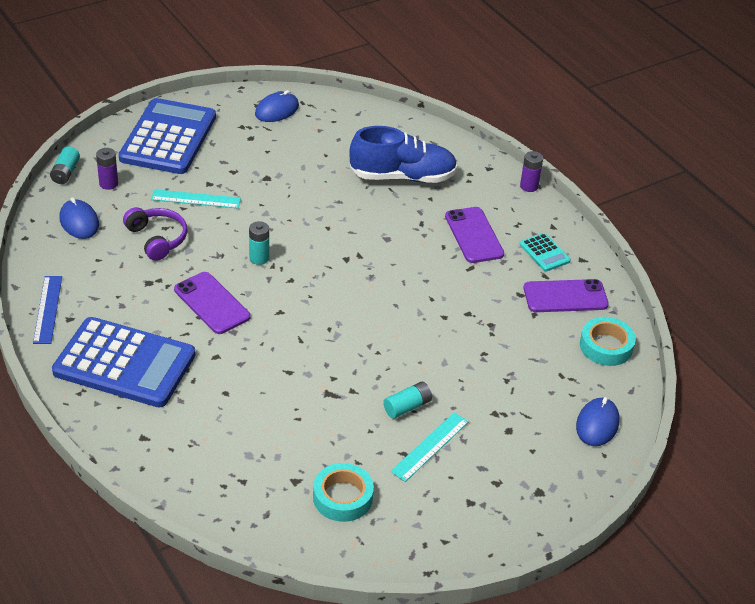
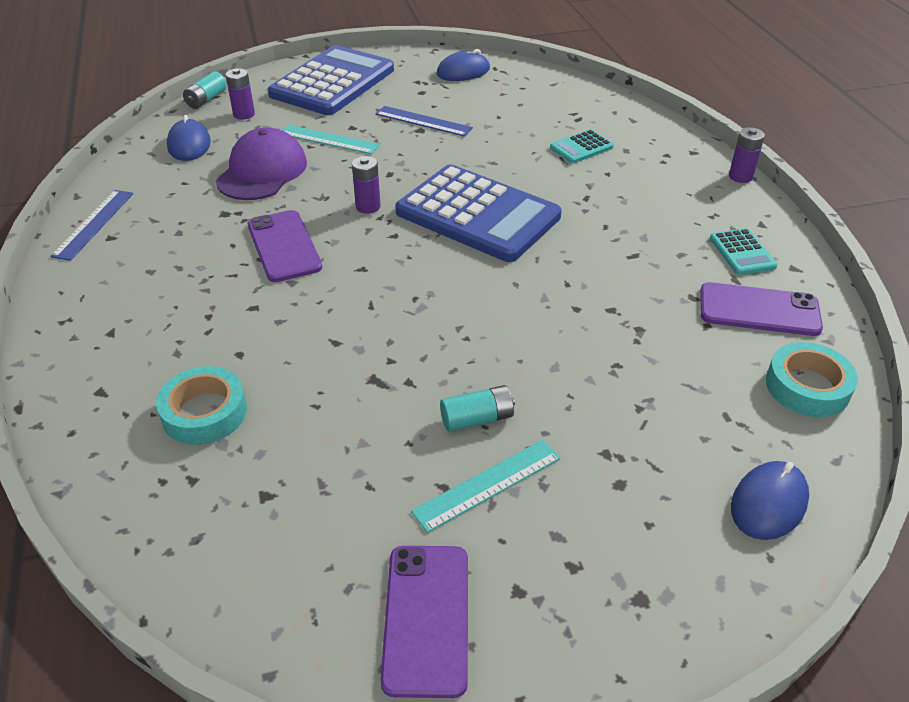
camera: 20 degrees right, 0 degrees up
(124, 363) = (138, 296): blue calculator -> blue calculator (478, 214)
(157, 239) = (262, 171): purple headphones -> purple cap
(259, 258) = (368, 207): turquoise battery -> purple battery
(266, 168) = (423, 121): none -> blue ruler
(342, 497) = (321, 537): turquoise tape -> turquoise tape (204, 412)
(402, 176) = (581, 147): blue shoe -> turquoise calculator
(474, 235) = (650, 219): purple phone -> purple phone (426, 618)

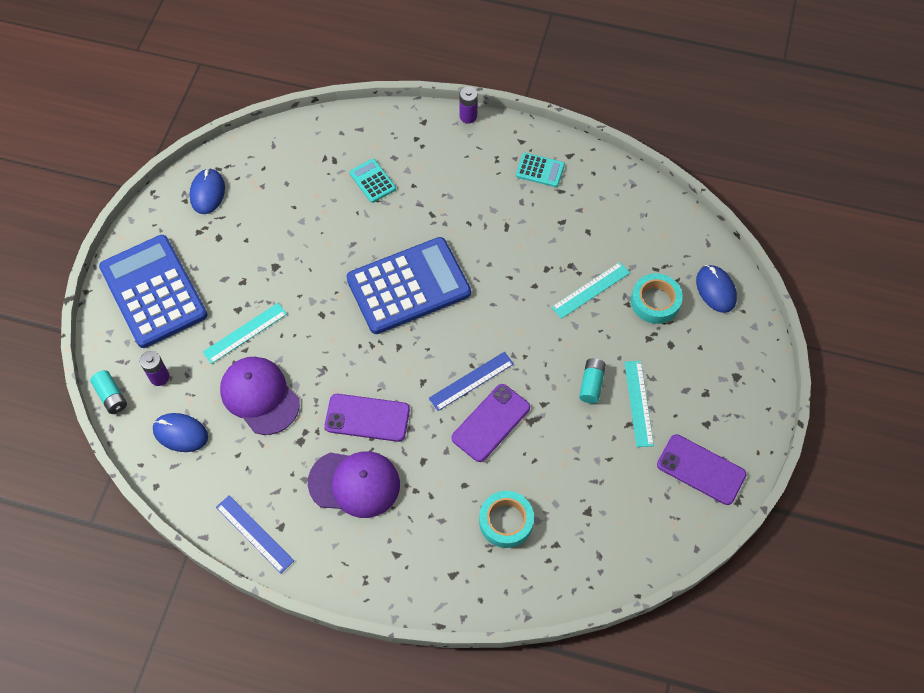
camera: 60 degrees left, 20 degrees up
(192, 267) = (354, 483): none -> purple cap
(368, 207) = (354, 347): purple battery -> none
(423, 121) = (264, 258): blue ruler -> blue ruler (471, 381)
(581, 147) = (372, 181): turquoise calculator -> turquoise calculator turned 150 degrees clockwise
(622, 362) = (591, 290): none -> turquoise ruler
(759, 310) = (591, 198): purple phone -> purple phone (491, 423)
(807, 387) = (658, 219): turquoise tape -> turquoise tape (655, 301)

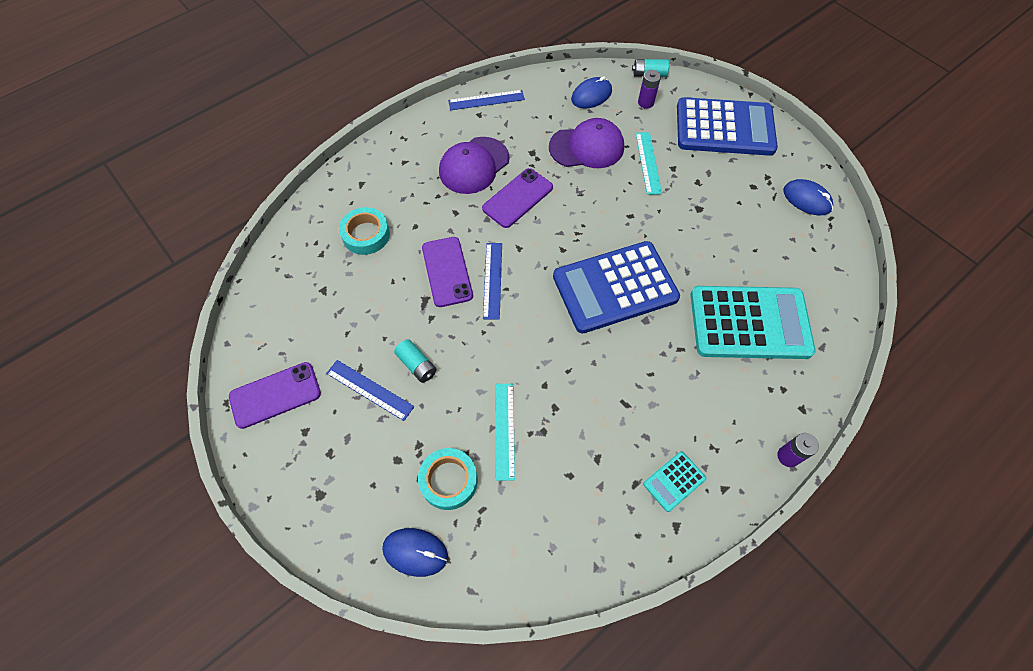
camera: 125 degrees right, 0 degrees up
(372, 181) = (749, 323): turquoise calculator -> turquoise calculator, size x2.34
(408, 286) = (615, 287): blue calculator -> blue calculator turned 60 degrees clockwise
(638, 403) = (370, 389): turquoise ruler -> blue ruler

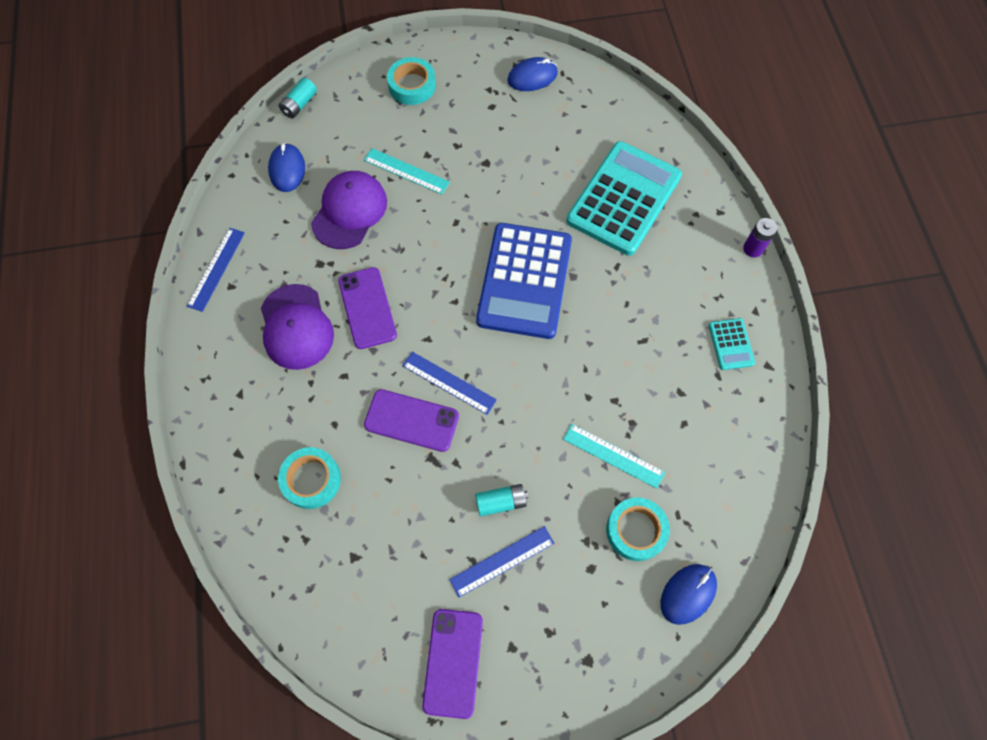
camera: 60 degrees left, 5 degrees up
(645, 102) = (333, 129): purple battery -> none
(724, 128) = (412, 85): blue calculator -> turquoise tape

